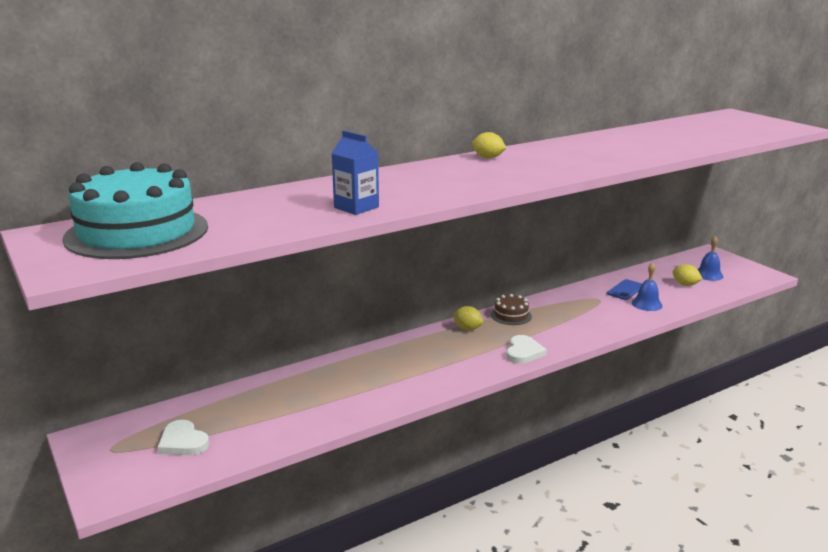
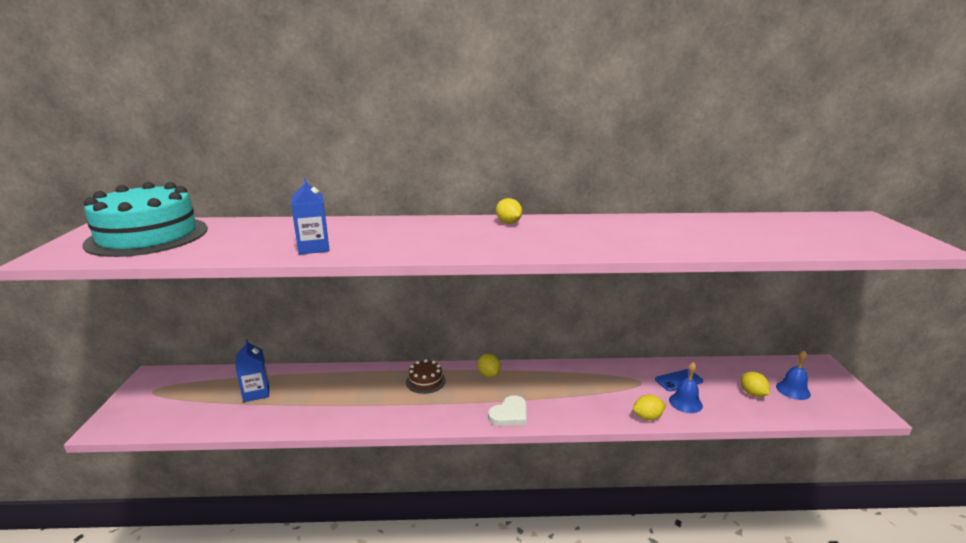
camera: 30 degrees right, 0 degrees up
(183, 442) = (193, 402): white heart -> none
(248, 412) = (256, 393): none -> blue carton
(511, 315) = (539, 373): brown cake -> brown cake (425, 381)
(631, 322) = (647, 417): none -> yellow lemon

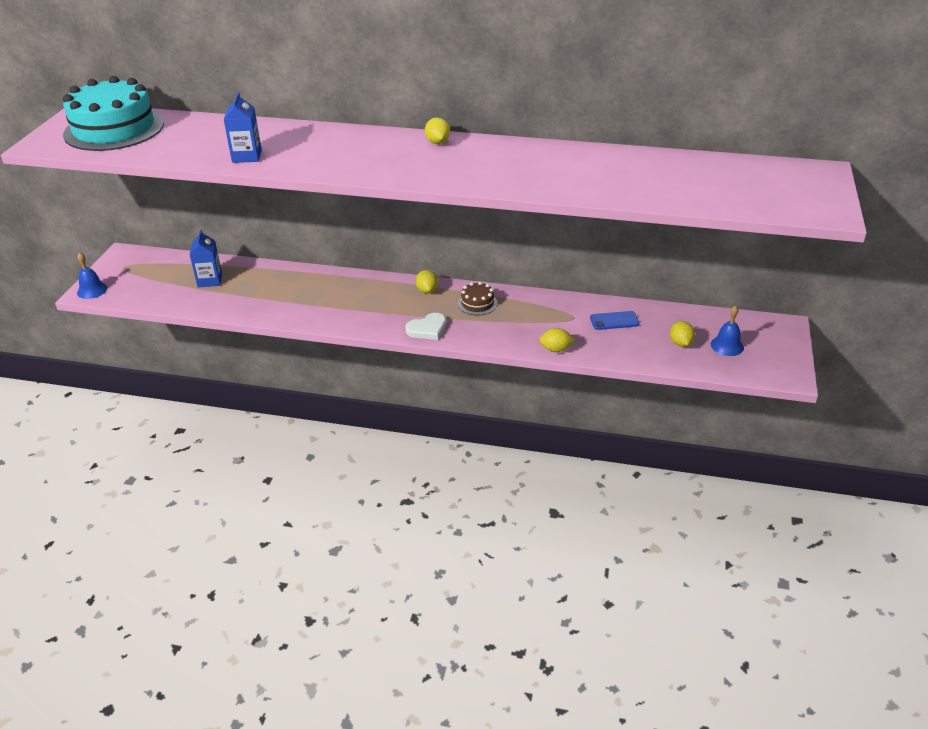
camera: 15 degrees right, 15 degrees up
(425, 381) = (364, 289): brown cake -> brown cake (477, 303)
(685, 402) = (603, 342): blue bell -> blue bell (92, 290)

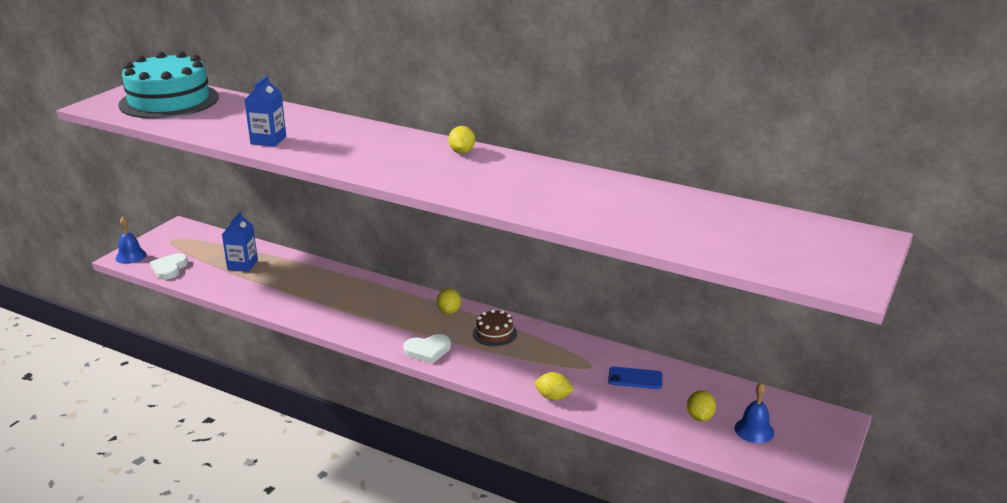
camera: 15 degrees right, 10 degrees down
(139, 295) = (169, 268): none -> white heart

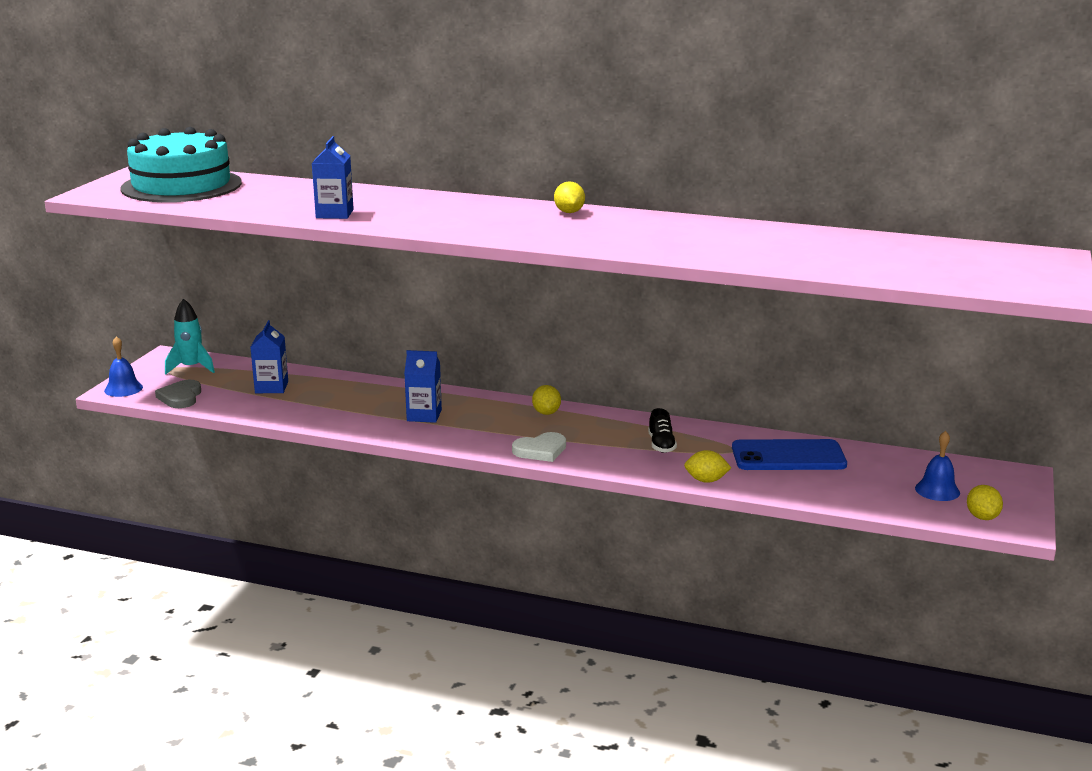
camera: 10 degrees left, 5 degrees down
(169, 268) = (180, 397): white heart -> grey heart
(190, 240) = (191, 368): none -> turquoise rocket
(349, 305) = (424, 415): none -> blue carton
(494, 333) = (610, 429): brown cake -> none
(530, 355) = (661, 445): none -> black shoe
(635, 378) = (788, 456): blue phone -> blue phone, size x1.78
(700, 417) = (874, 484): yellow lemon -> yellow lemon (982, 517)

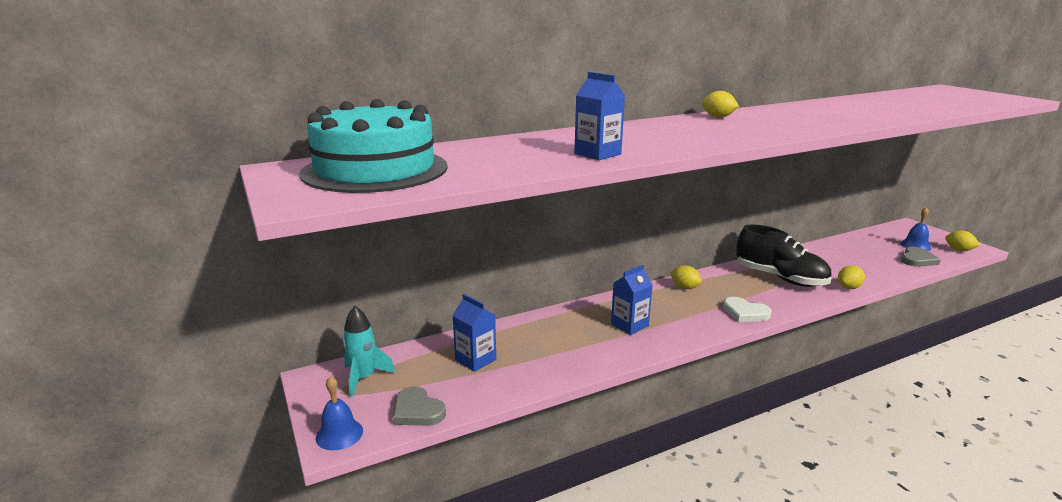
camera: 45 degrees left, 0 degrees up
(541, 450) = (745, 313): white heart -> white heart turned 105 degrees clockwise
(661, 445) = (780, 278): black shoe -> black shoe, size x2.17
(788, 456) = (835, 257): blue phone -> none
(884, 499) = (917, 259): none -> grey heart

